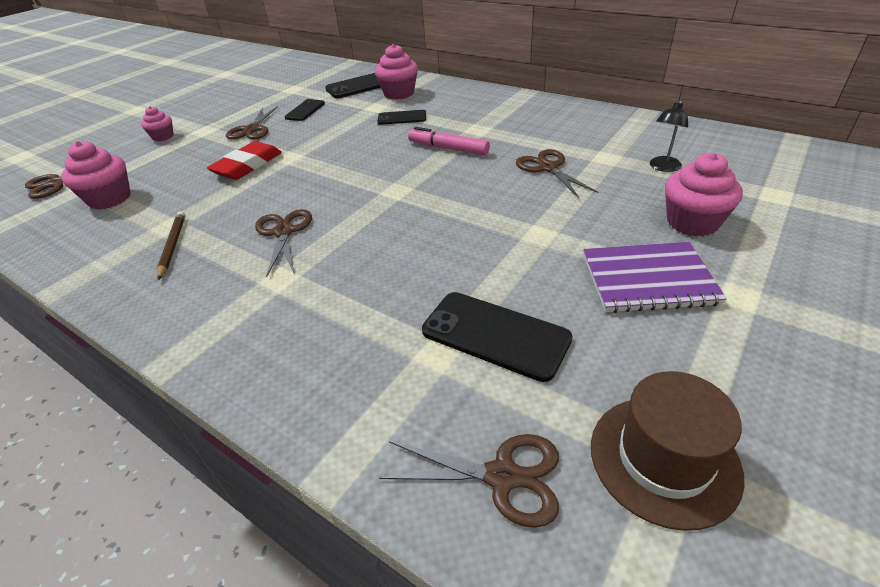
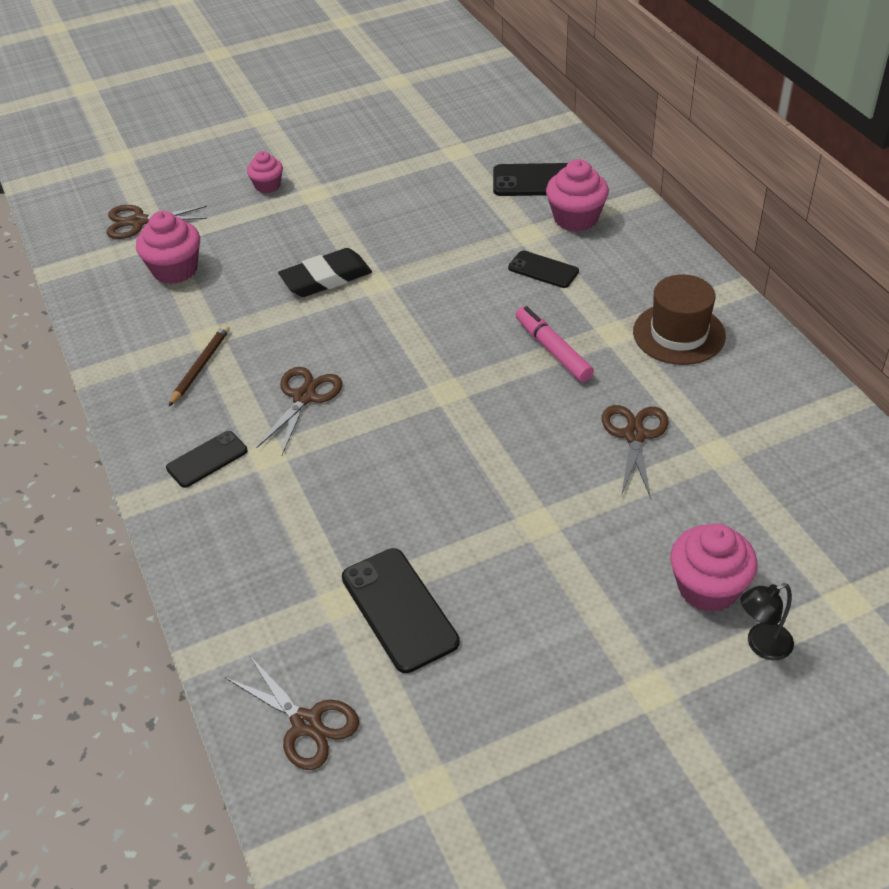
camera: 30 degrees right, 5 degrees up
(247, 165) = (326, 278): red eraser -> black eraser
(252, 129) = (365, 215): brown scissors -> none
(305, 110) = (443, 204): black phone -> black phone (207, 459)
(648, 279) = (587, 627): purple notebook -> none
(663, 167) = (766, 499): black lamp -> black lamp (761, 645)
(664, 459) = (428, 777): brown hat -> brown hat (679, 334)

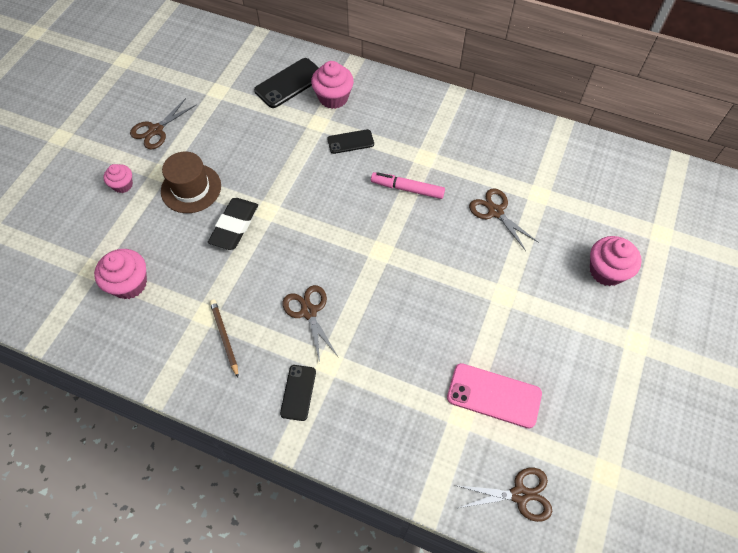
camera: 45 degrees left, 15 degrees up
(139, 222) = (61, 266): brown scissors -> brown scissors (156, 130)
(399, 610) = (494, 396): black phone -> pink phone
(679, 334) = (456, 138): brown hat -> brown hat (191, 188)
(761, 645) = (653, 283): black lamp -> none

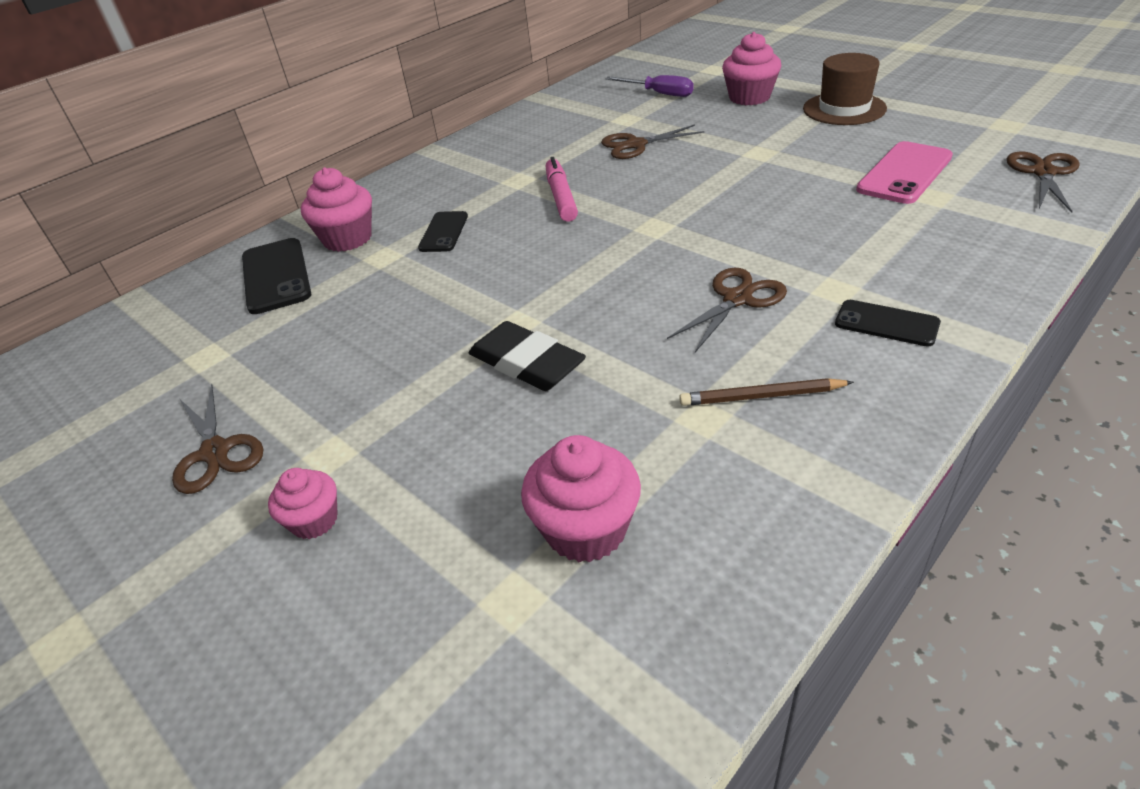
camera: 65 degrees left, 20 degrees down
(191, 188) = (403, 412): brown hat -> brown hat (844, 109)
(309, 312) = (737, 299): brown scissors -> brown scissors turned 135 degrees clockwise
(407, 189) = (561, 197): pink marker -> pink marker turned 135 degrees clockwise
(594, 204) = (659, 94): none -> purple screwdriver

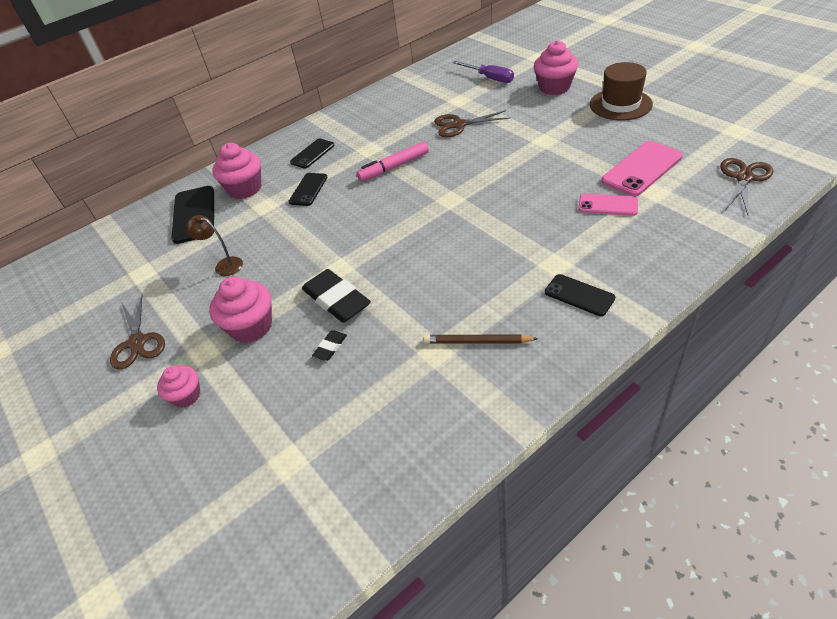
camera: 10 degrees right, 5 degrees up
(337, 335) = (224, 265): none -> brown lamp
(438, 191) = (312, 154): none -> black phone
(536, 427) = (330, 347): none -> black eraser
(561, 197) = (394, 167): pink marker -> pink marker turned 120 degrees counterclockwise
(586, 529) = (341, 421): pink cupcake -> pink cupcake (251, 327)
(737, 299) = (486, 265): brown scissors -> none
(878, 216) = (607, 205): none -> pink phone

